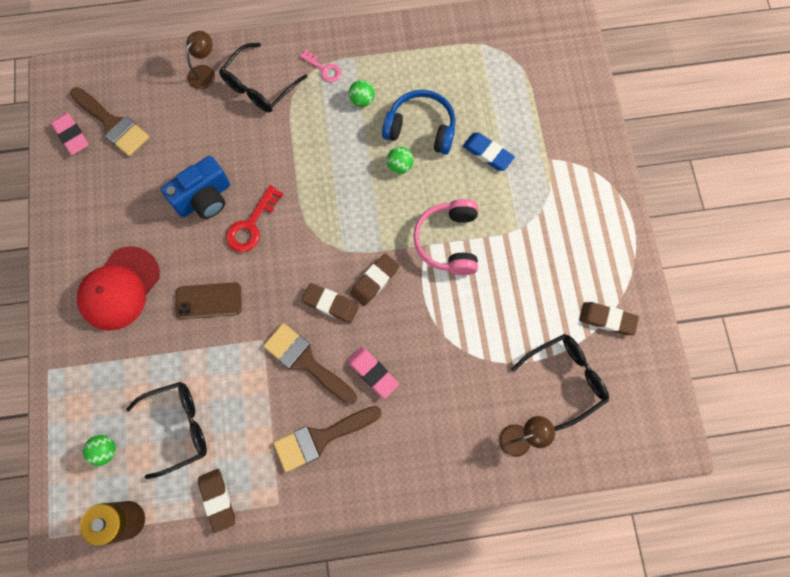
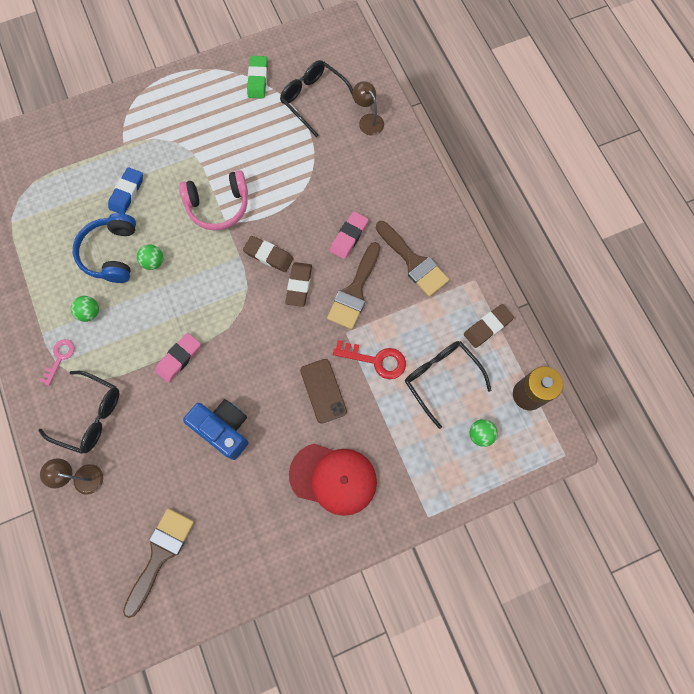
camera: 105 degrees left, 0 degrees up
(72, 135) = (182, 595): pink eraser -> pink eraser (179, 358)
(251, 225) = (241, 376): red key -> red key (376, 360)
(607, 319) = (258, 79): brown eraser -> green eraser

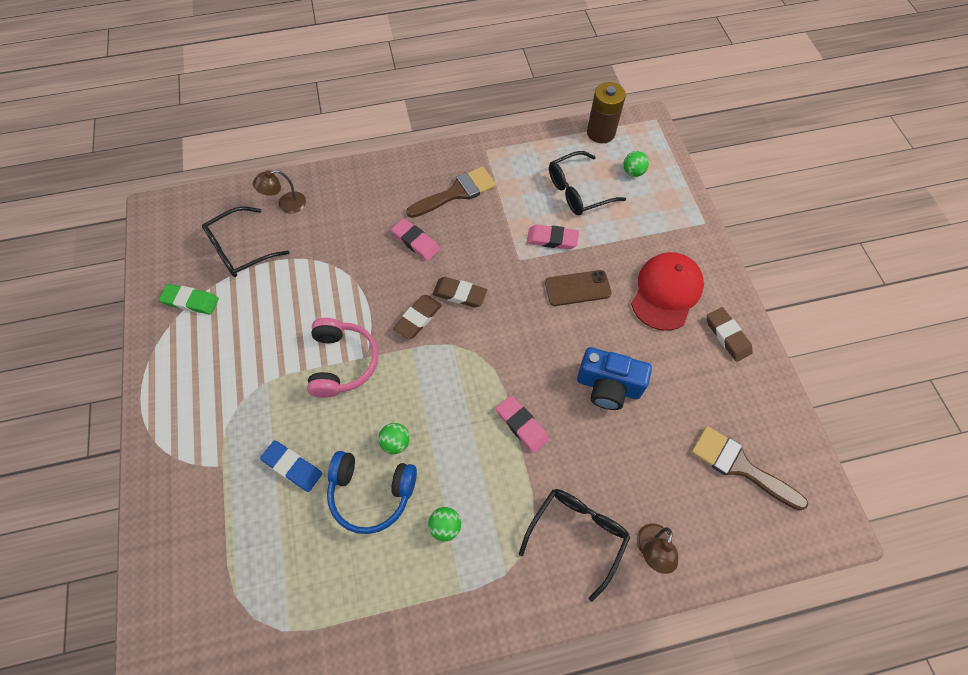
camera: 80 degrees left, 10 degrees down
(59, 358) = (499, 569): pink key -> none
(224, 429) = (608, 386): blue camera -> blue camera turned 120 degrees counterclockwise
(355, 291) = (476, 245): brown brush -> none
(376, 360) = (552, 239): red key -> pink eraser
(487, 327) = (534, 149): brown eraser -> brown eraser (727, 336)

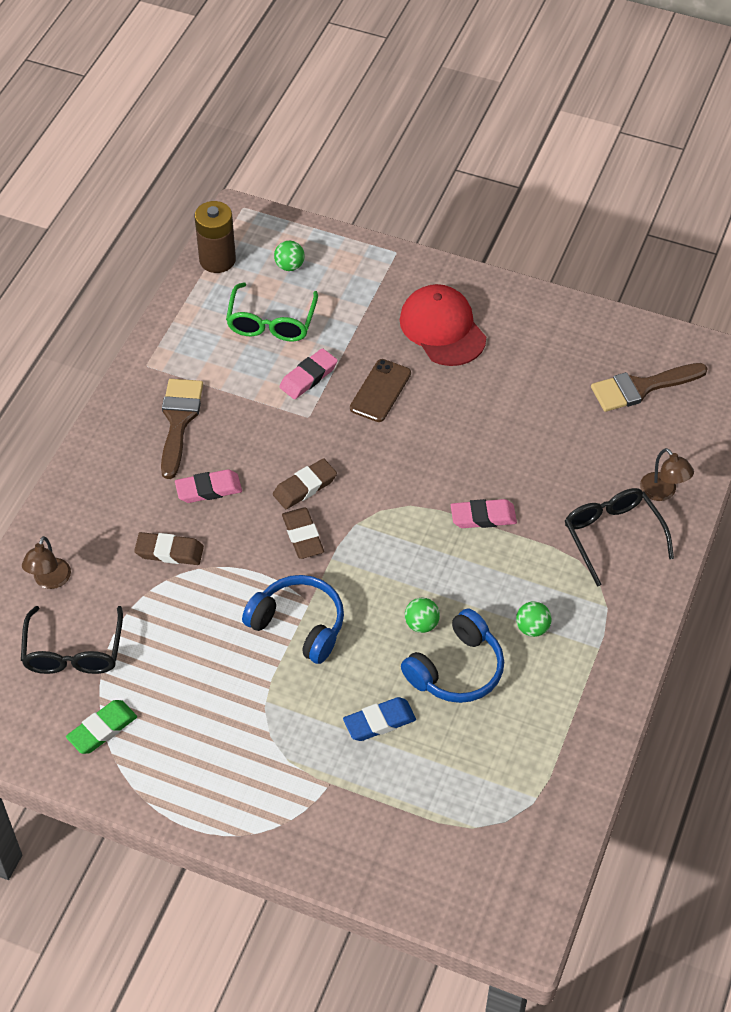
camera: 55 degrees left, 10 degrees down
(342, 362) = (298, 625): pink headphones -> blue headphones
(577, 191) = (271, 323): black glasses -> green glasses
(608, 386) = (498, 431): blue camera -> none
(727, 336) = (522, 315): brown eraser -> brown eraser (169, 552)

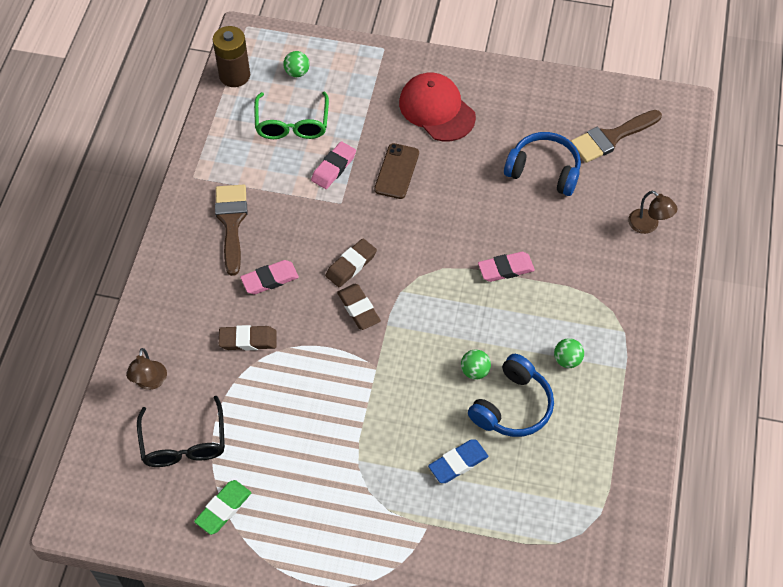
camera: 10 degrees left, 5 degrees up
(298, 625) = (372, 388): blue headphones -> blue headphones (544, 171)
(612, 535) = (615, 269): black glasses -> none

